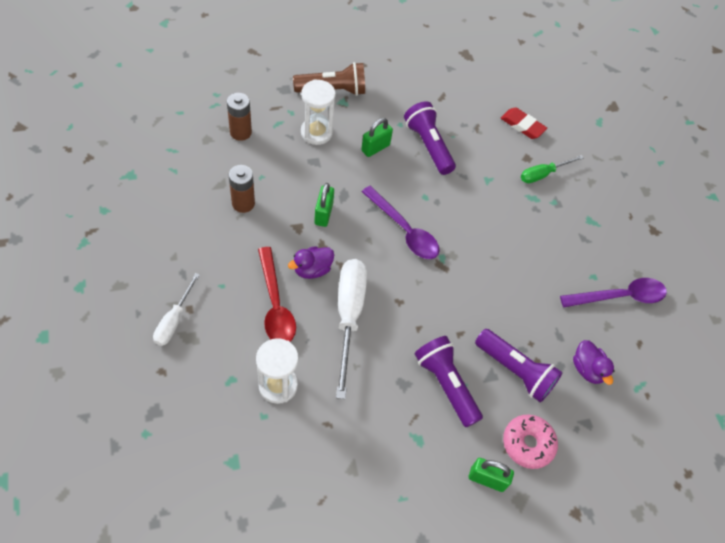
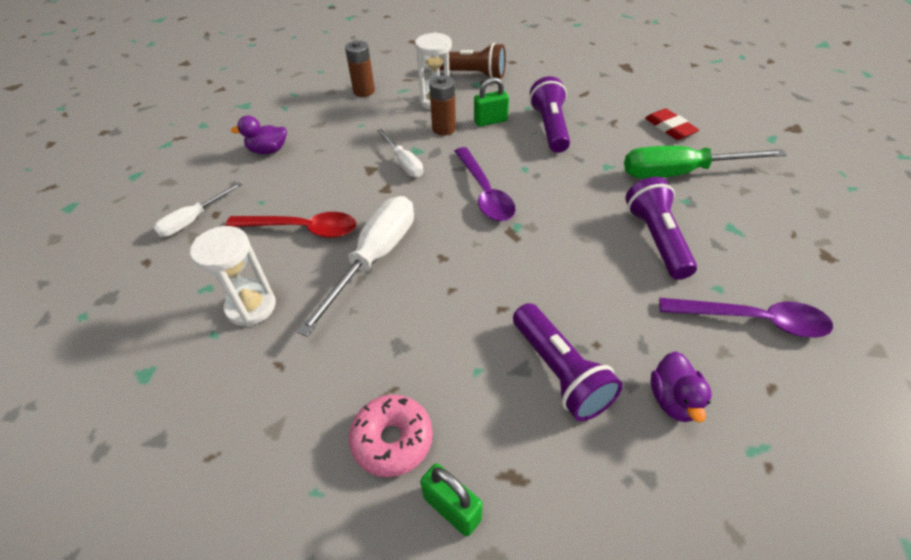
camera: 30 degrees right, 10 degrees down
(243, 203) = (329, 141): brown battery -> brown battery (444, 129)
(275, 304) = (302, 229): red spoon -> red spoon turned 90 degrees counterclockwise
(312, 269) = (362, 207): purple duck -> purple duck (268, 150)
(323, 214) = (404, 163): green padlock -> white screwdriver
(446, 384) = (454, 362): purple flashlight -> purple flashlight (656, 239)
(528, 444) = (538, 477): pink donut -> pink donut (392, 440)
(543, 174) = (680, 173): green screwdriver -> green screwdriver, size x1.77

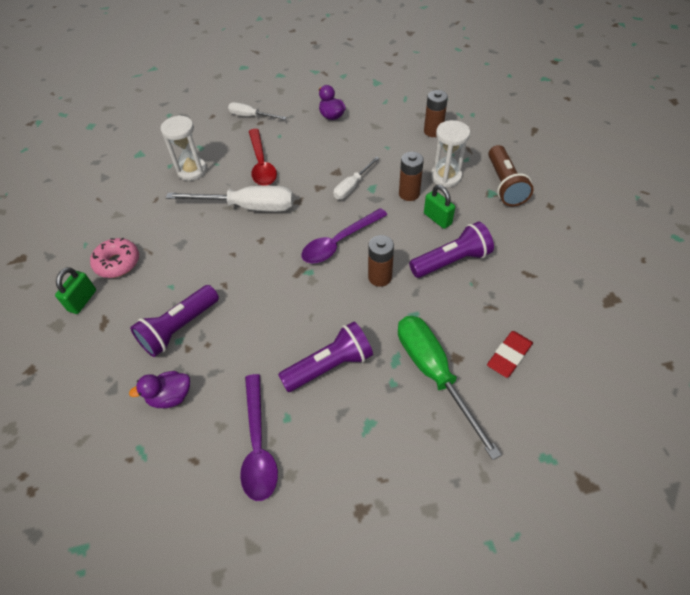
camera: 70 degrees right, 5 degrees up
(550, 176) = (380, 277): none -> brown battery

